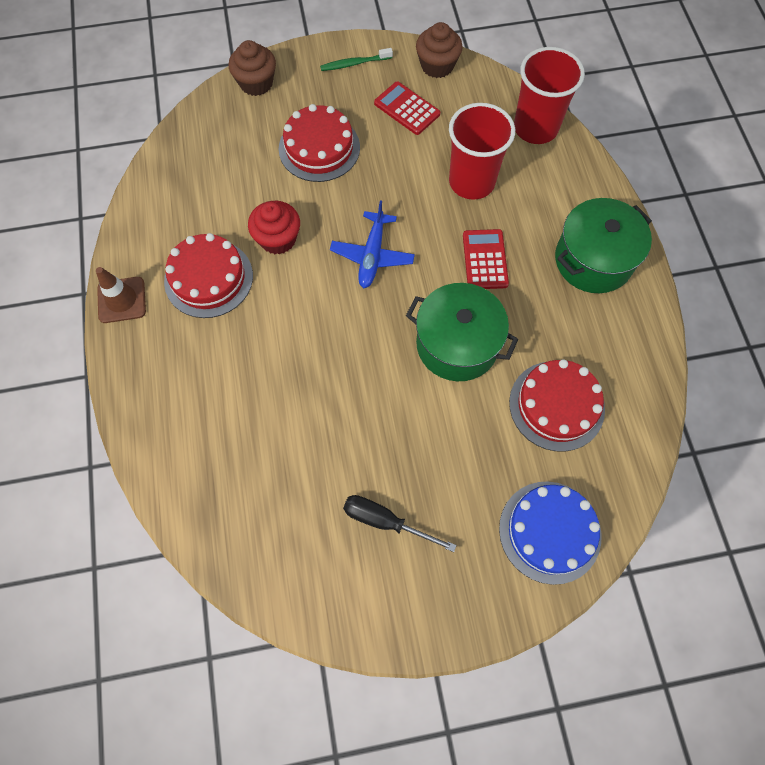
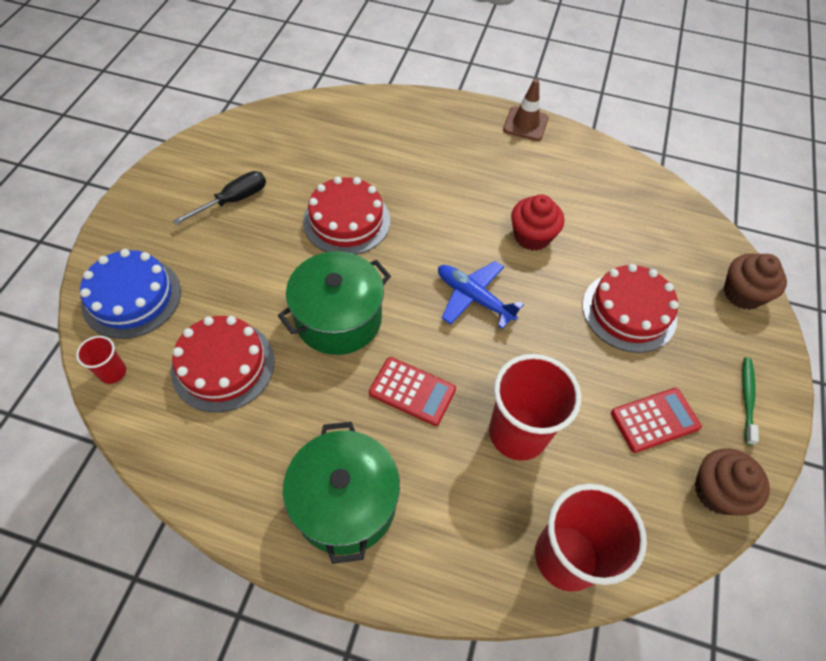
camera: 115 degrees right, 10 degrees down
(208, 278) = (516, 178): red cake -> red cake (346, 221)
(622, 488) = (113, 372): none -> red cup

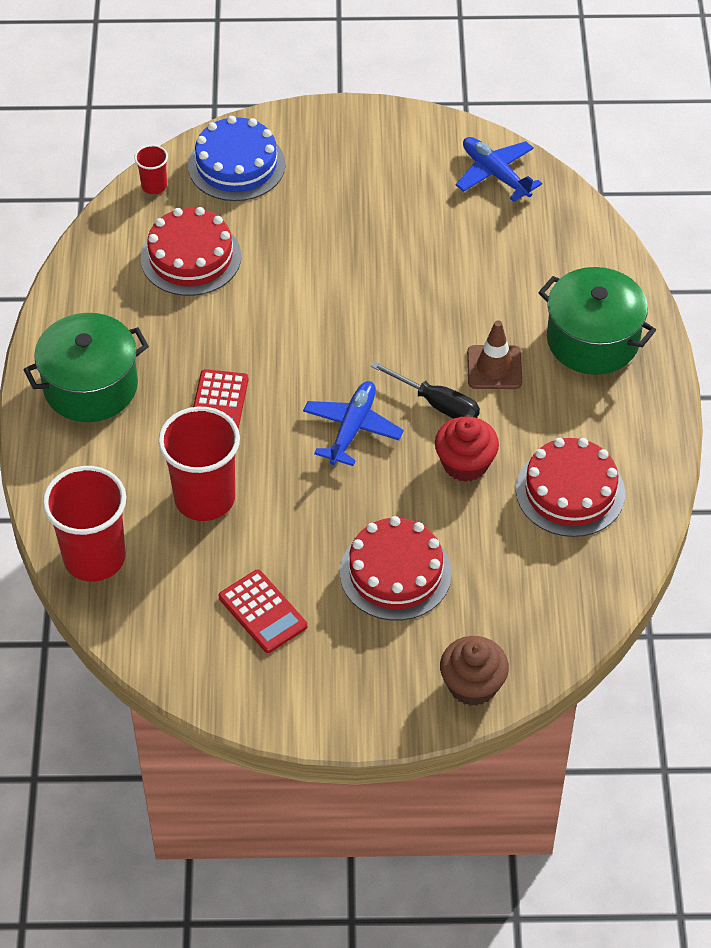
camera: 75 degrees right, 5 degrees down
(233, 200) = (390, 192): black screwdriver -> black screwdriver (437, 404)
(254, 135) = (495, 174): none -> blue plane
(338, 318) = (278, 324): green pot -> green pot (592, 340)
(346, 221) = (408, 293): red cake -> red cake (570, 491)
(525, 124) = (657, 422): brown traffic cone -> brown traffic cone (494, 367)
(717, 491) = (200, 673): brown cupcake -> none
(747, 398) = (322, 695): green toothbrush -> none

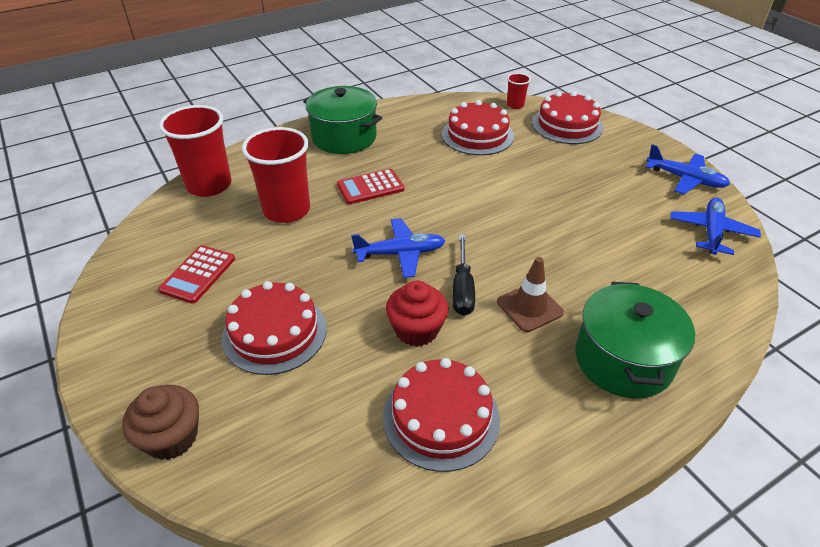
camera: 60 degrees right, 10 degrees down
(236, 165) = (567, 125): blue cake -> red cake
(409, 135) = (685, 179): none -> blue plane

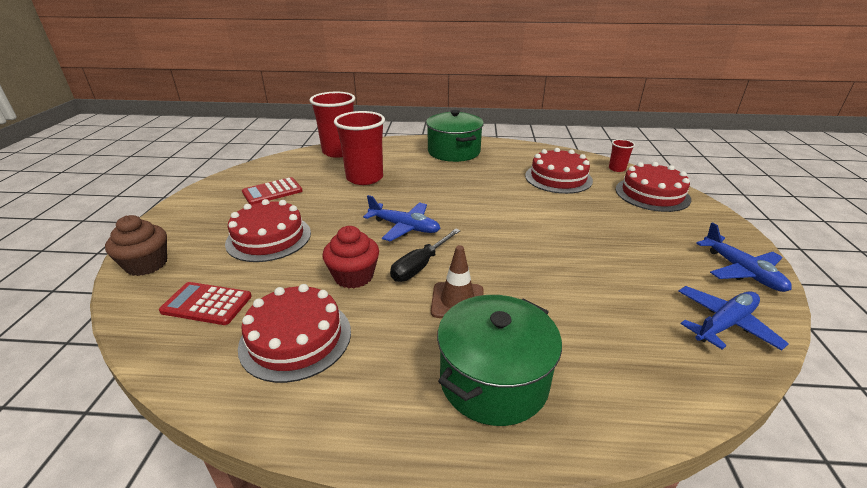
camera: 35 degrees right, 10 degrees down
(370, 187) = (435, 183): red calculator -> red calculator (207, 304)

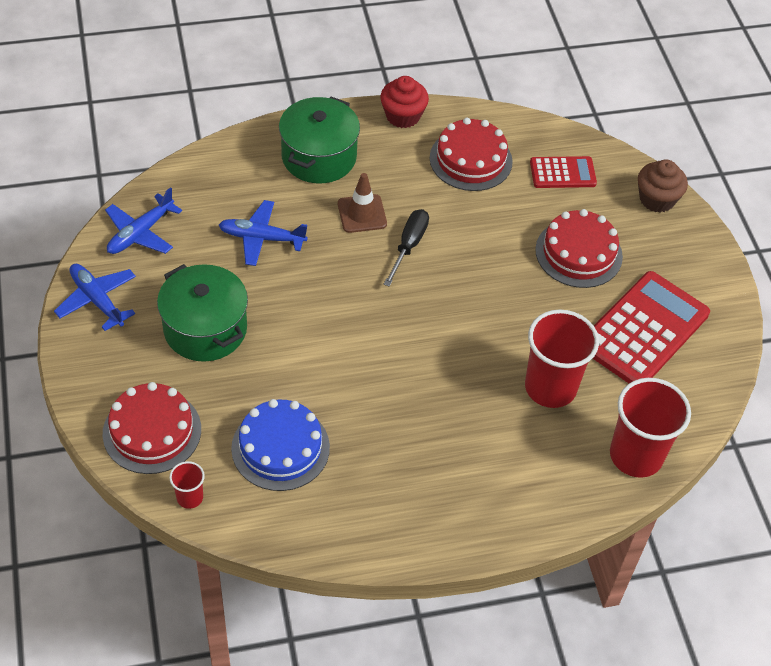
camera: 160 degrees right, 20 degrees up
(272, 192) = (644, 330): red calculator -> red calculator, size x1.86
(354, 276) = (463, 222): red cupcake -> red cupcake (403, 116)
(404, 227) = (449, 297): blue plane -> blue plane (261, 238)
(454, 152) = (455, 498): green pot -> green pot (205, 329)
(558, 178) = (280, 447): red cake -> blue cake

